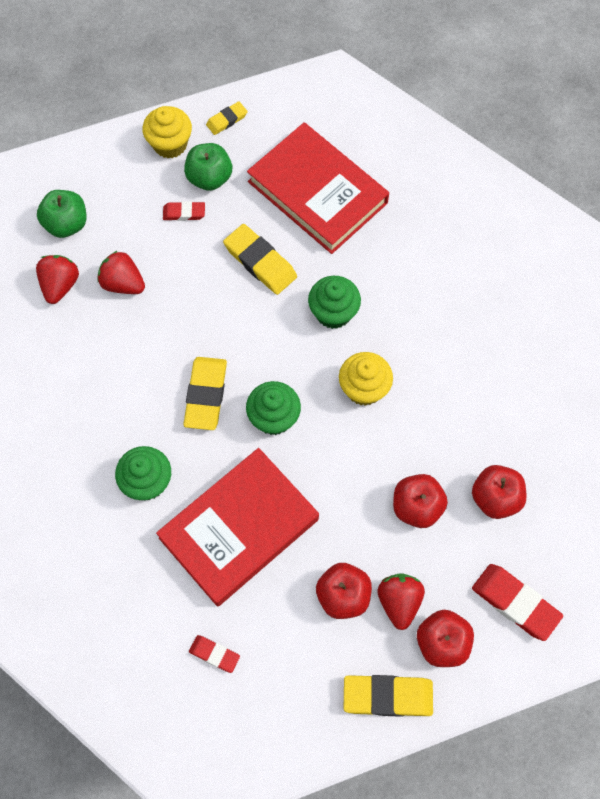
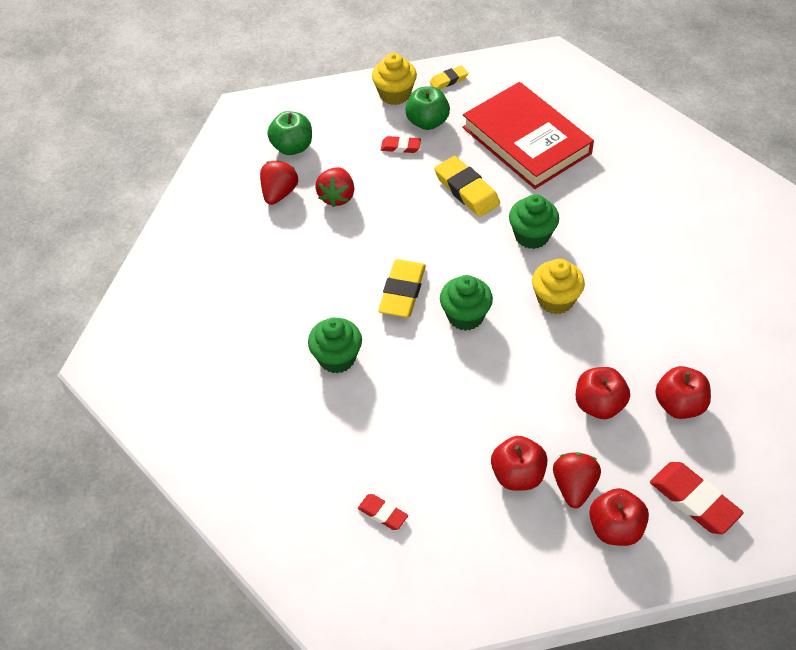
camera: 10 degrees right, 15 degrees down
(123, 283) = (337, 196): red strawberry -> red strawberry turned 120 degrees counterclockwise
(239, 529) = (420, 406): red book -> none
(387, 696) = (555, 572): yellow eraser -> none

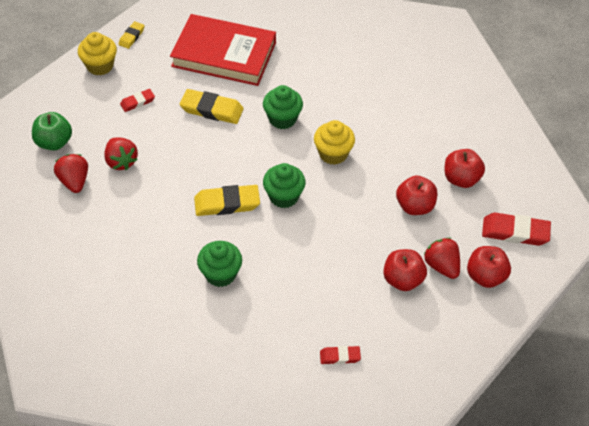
camera: 40 degrees left, 0 degrees up
(402, 292) = (227, 203): yellow eraser -> yellow eraser turned 75 degrees counterclockwise
(427, 122) = (142, 75): green apple -> none

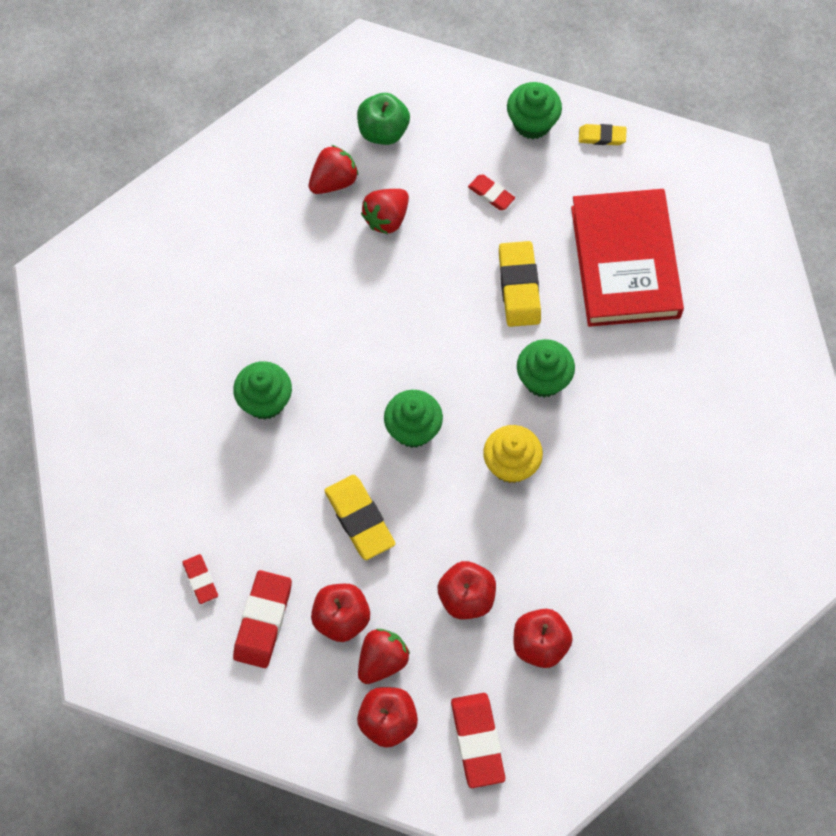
camera: 70 degrees right, 15 degrees up
(100, 66) = (532, 123): yellow cupcake -> green cupcake
(227, 203) = (373, 366): yellow eraser -> yellow eraser (359, 519)
(386, 327) = (263, 621): none -> red eraser

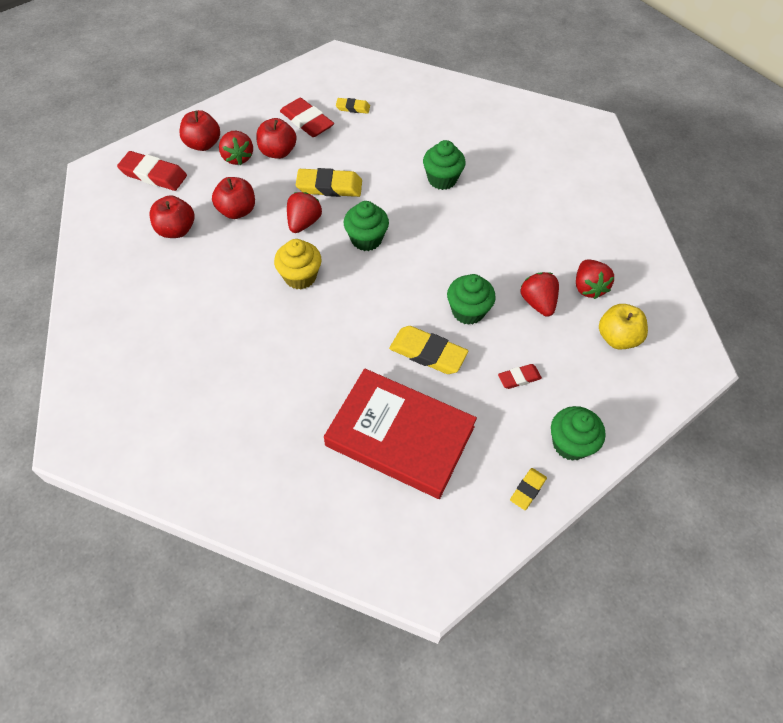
camera: 120 degrees right, 10 degrees down
(200, 580) = (353, 108): red eraser -> yellow eraser
(383, 130) = (617, 338): green apple -> yellow apple
(434, 511) = (303, 223): none -> red strawberry
(543, 379) = (345, 328): green cupcake -> green cupcake (468, 311)

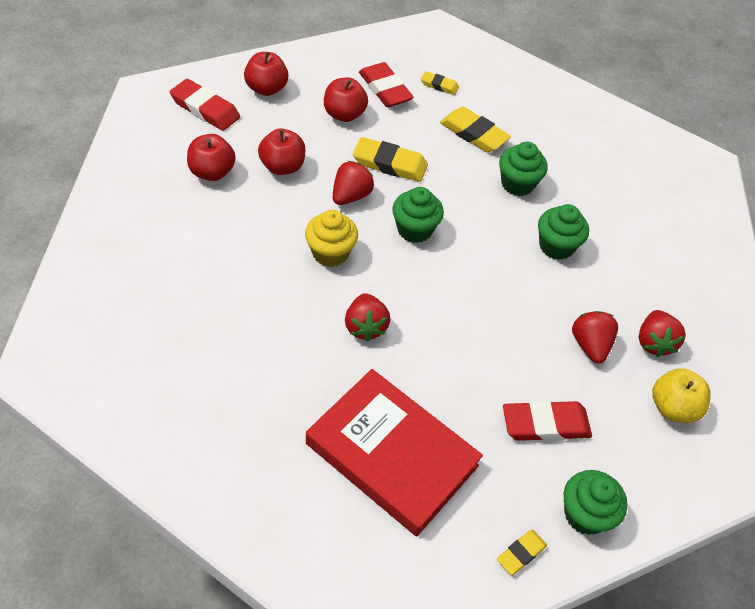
camera: 10 degrees right, 5 degrees down
(237, 157) = (299, 110): red strawberry -> red strawberry (365, 326)
(428, 353) = (448, 370): yellow eraser -> yellow eraser (474, 134)
(468, 311) = (507, 335): green cupcake -> green cupcake (556, 246)
(519, 378) = (545, 424): red eraser -> red eraser, size x1.78

